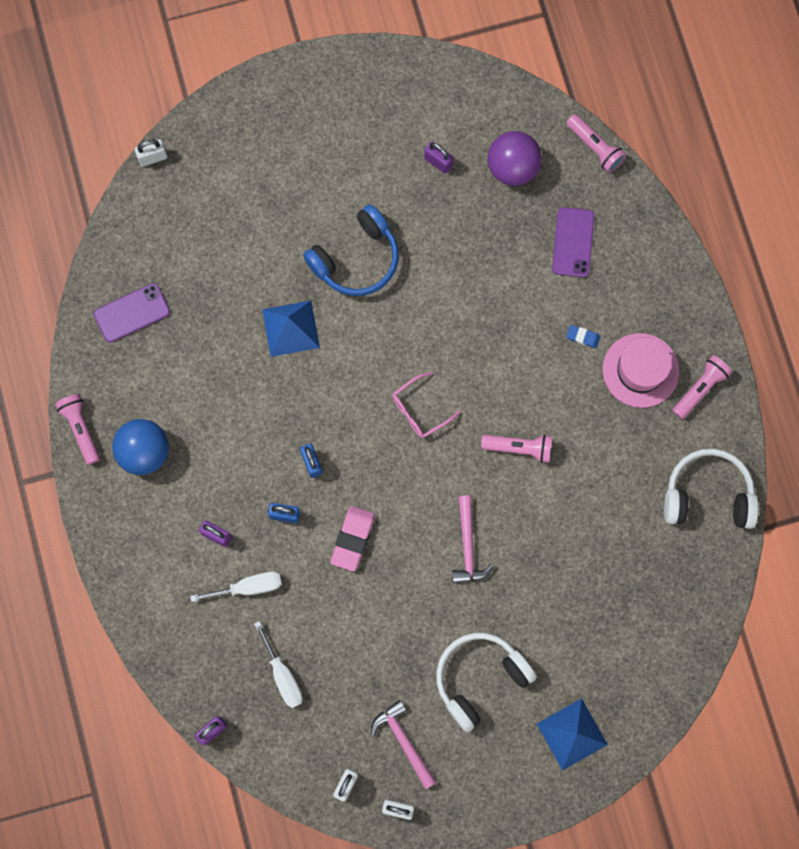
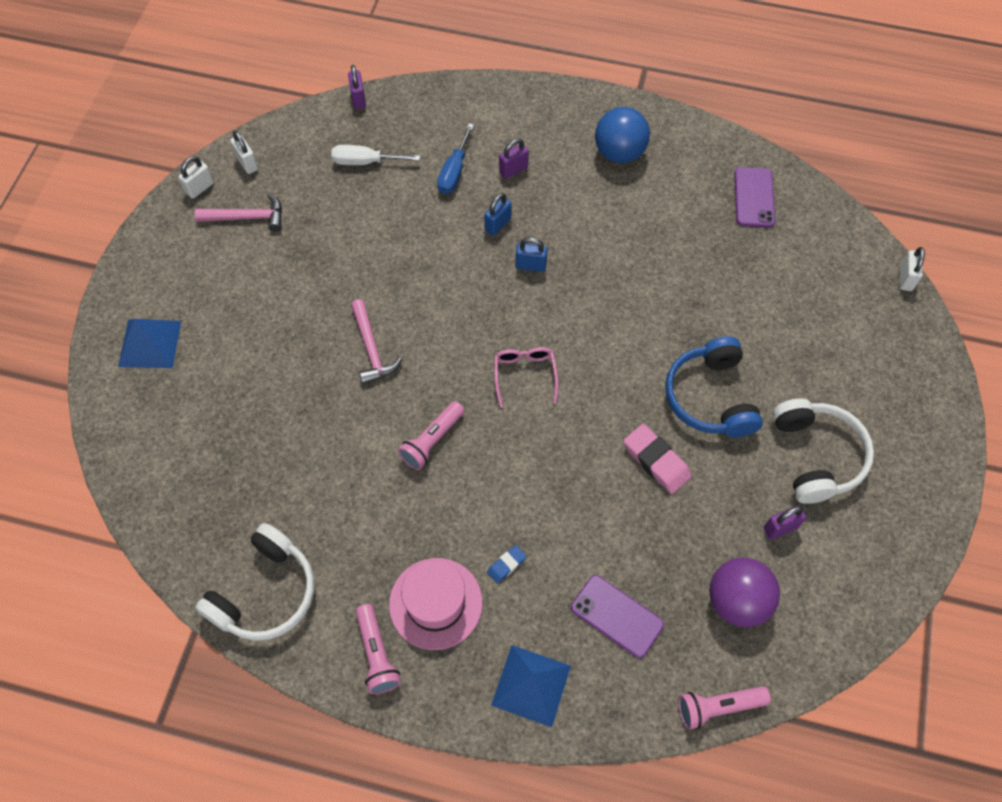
camera: 120 degrees right, 15 degrees down
(81, 429) = (667, 120): pink flashlight -> none
(248, 587) = (454, 172): white screwdriver -> blue screwdriver
(291, 328) = (669, 309): blue pyramid -> blue pyramid (531, 685)
(352, 539) = (441, 263): pink eraser -> pink eraser (656, 461)
(468, 546) = (371, 349): pink hammer -> pink hammer turned 135 degrees counterclockwise
(479, 678) = (252, 298): white headphones -> white headphones (817, 456)

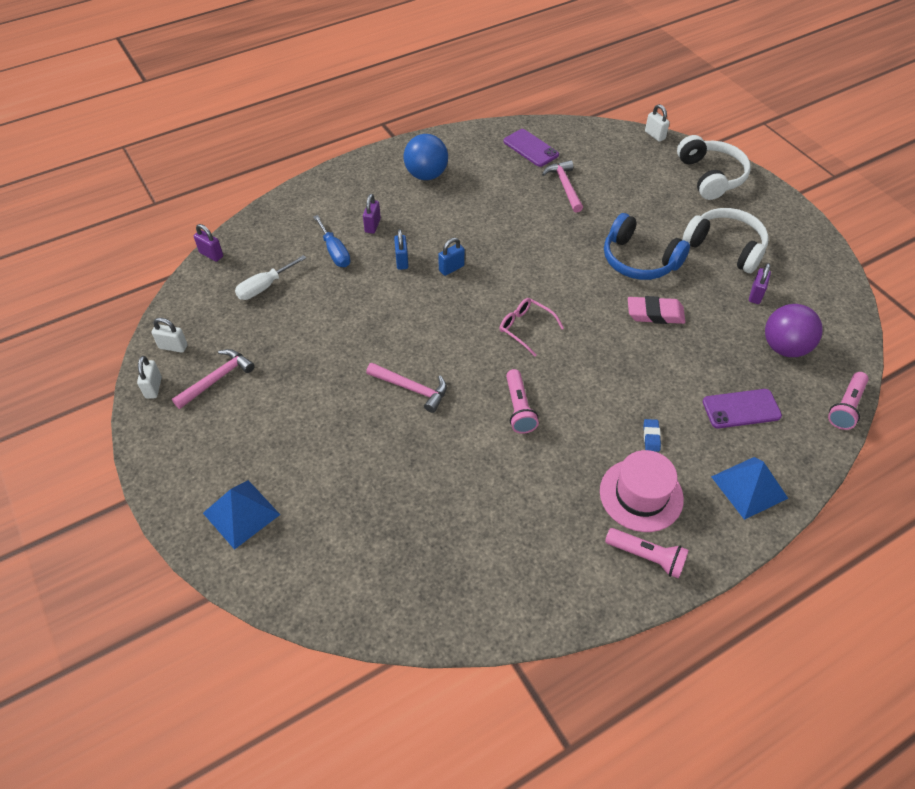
camera: 45 degrees left, 10 degrees down
(265, 593) = (532, 590): white headphones -> white headphones (711, 176)
(736, 264) = (565, 186): none -> pink hammer

